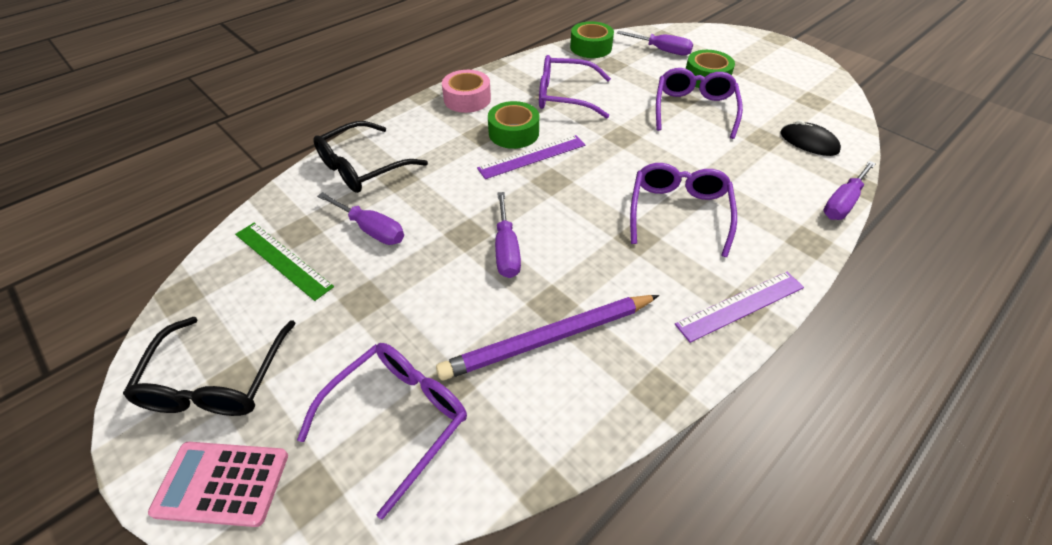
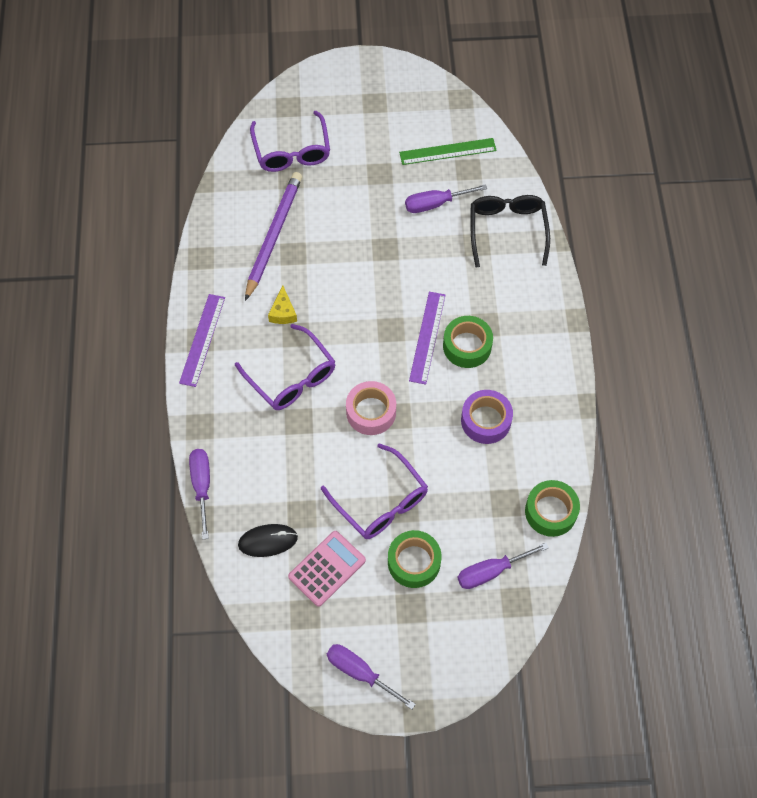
camera: 130 degrees right, 15 degrees up
(217, 380) = (381, 96): black glasses -> none
(222, 483) = (321, 81): pink calculator -> pink calculator (327, 568)
(467, 99) = (544, 346): pink tape -> pink tape (371, 412)
(506, 249) = (353, 260): purple screwdriver -> purple screwdriver (360, 673)
(565, 96) = (486, 420): purple glasses -> purple tape
(627, 262) = (283, 312): none -> yellow cheese

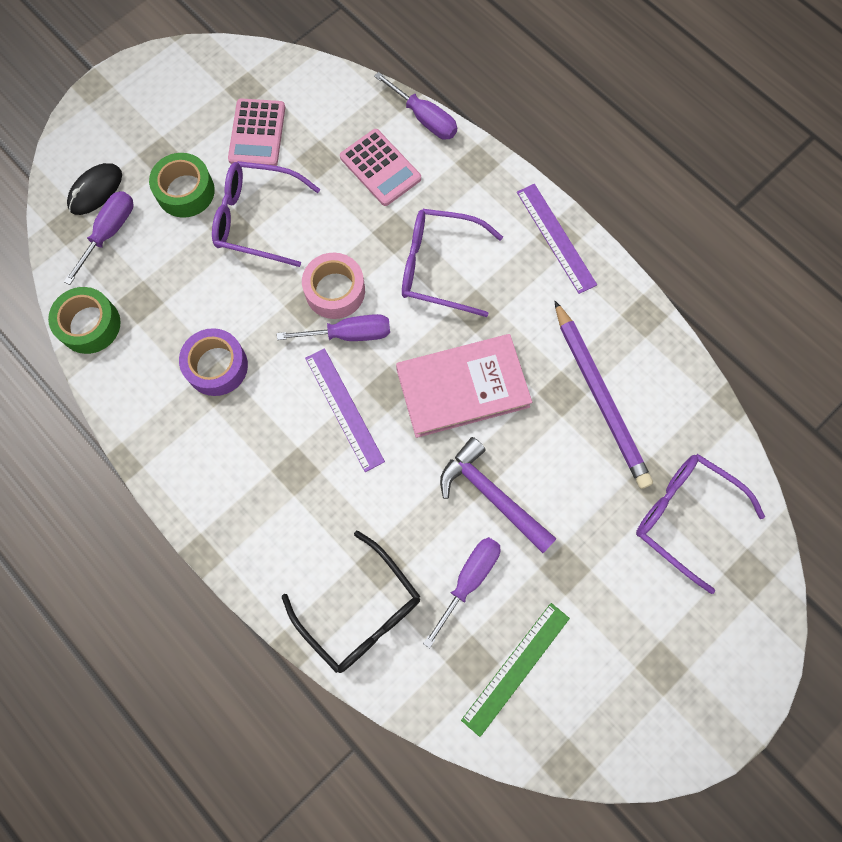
camera: 140 degrees right, 10 degrees up
(266, 473) = (380, 168): none -> pink calculator
(268, 541) = (327, 118): black mouse -> black mouse (95, 190)
(283, 312) = (509, 323): yellow cheese -> none
(346, 297) = (462, 388): none -> pink book
(360, 673) = (163, 81): purple screwdriver -> purple screwdriver (349, 334)
(384, 232) = (491, 495): none -> purple hammer
(467, 346) = (296, 431): green tape -> none

